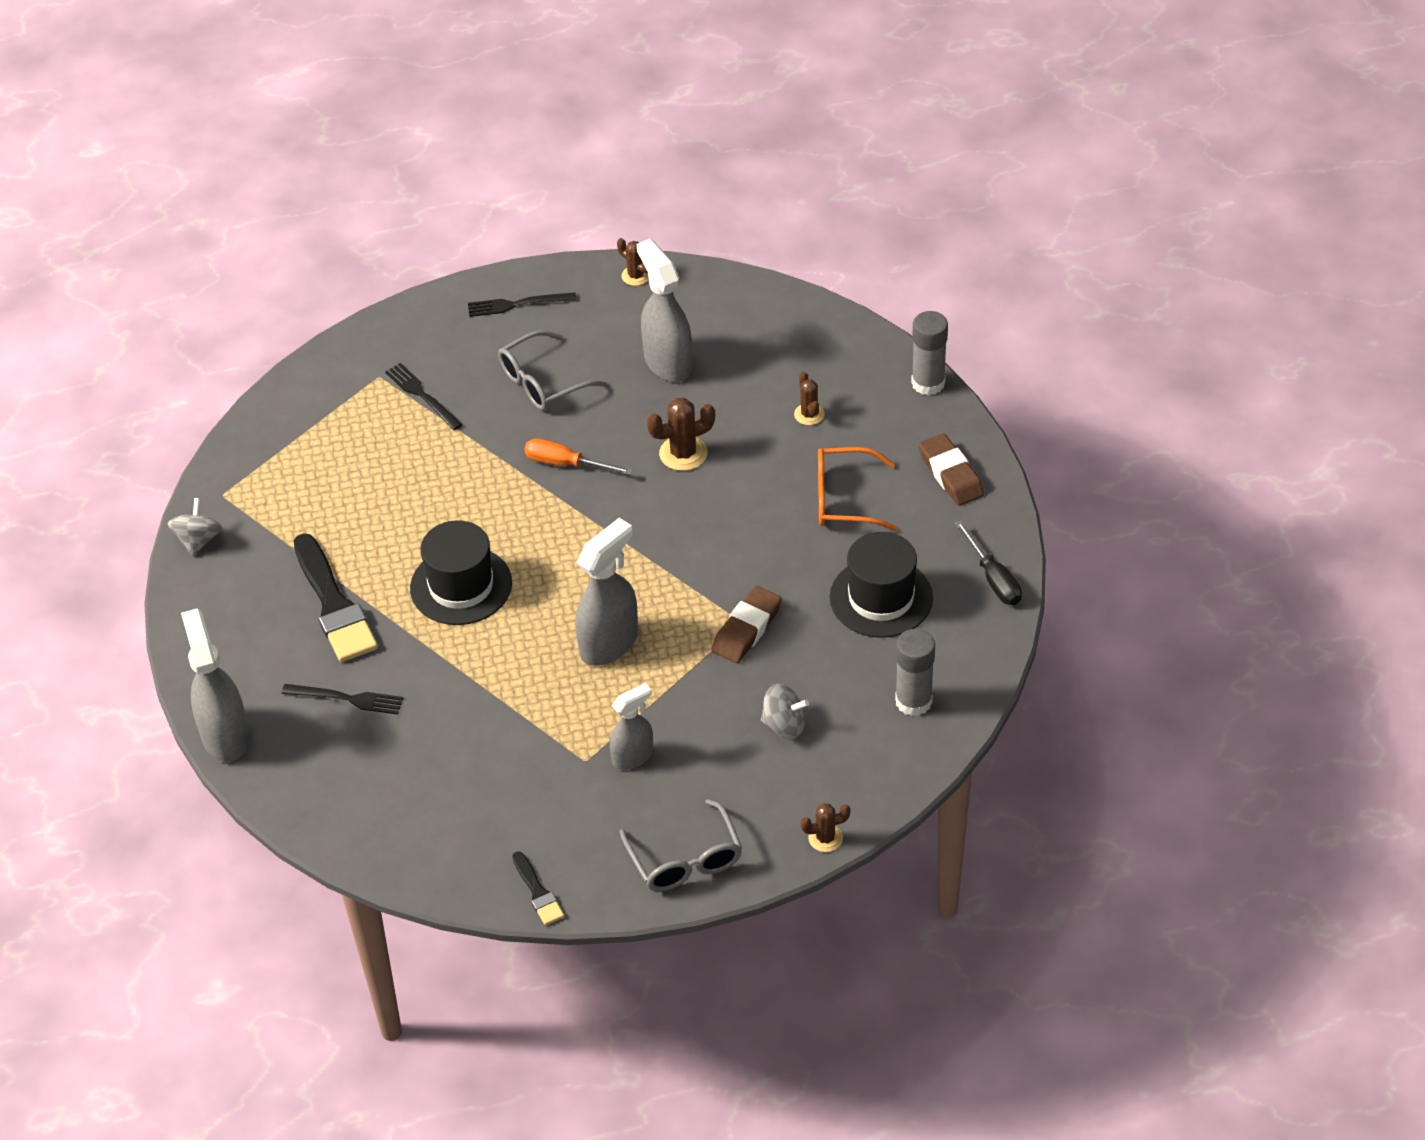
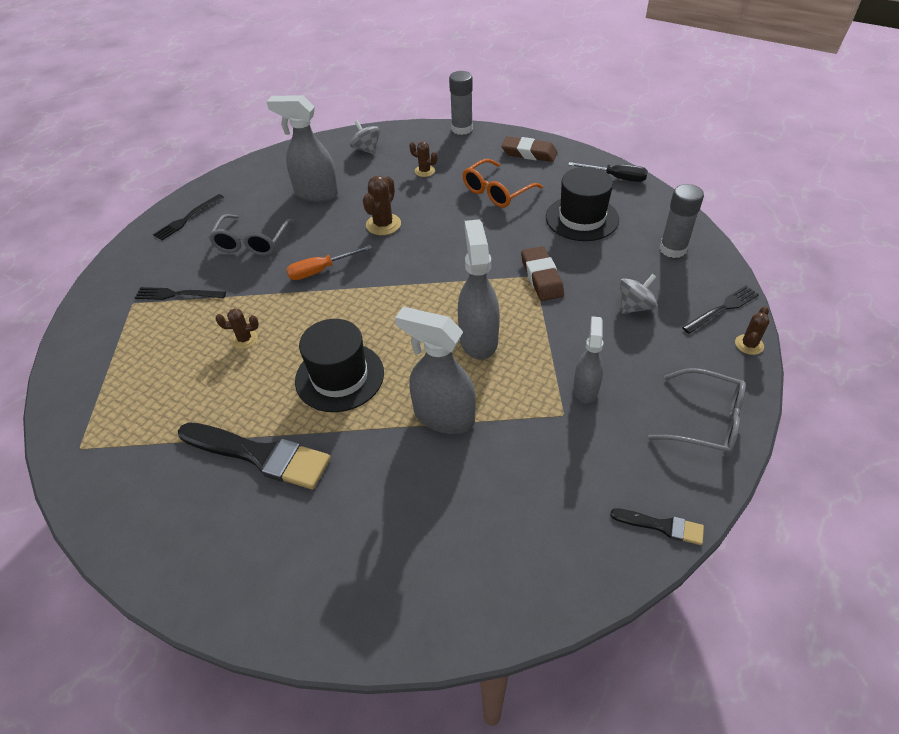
camera: 45 degrees left, 0 degrees up
(198, 540) = (90, 493): grey spinning top -> grey spinning top (367, 149)
(225, 735) = (279, 626): grey spray bottle -> grey spray bottle (443, 416)
(347, 699) = (349, 511): black fork -> black fork (722, 309)
(636, 276) = (245, 170): brown cactus -> brown cactus (244, 339)

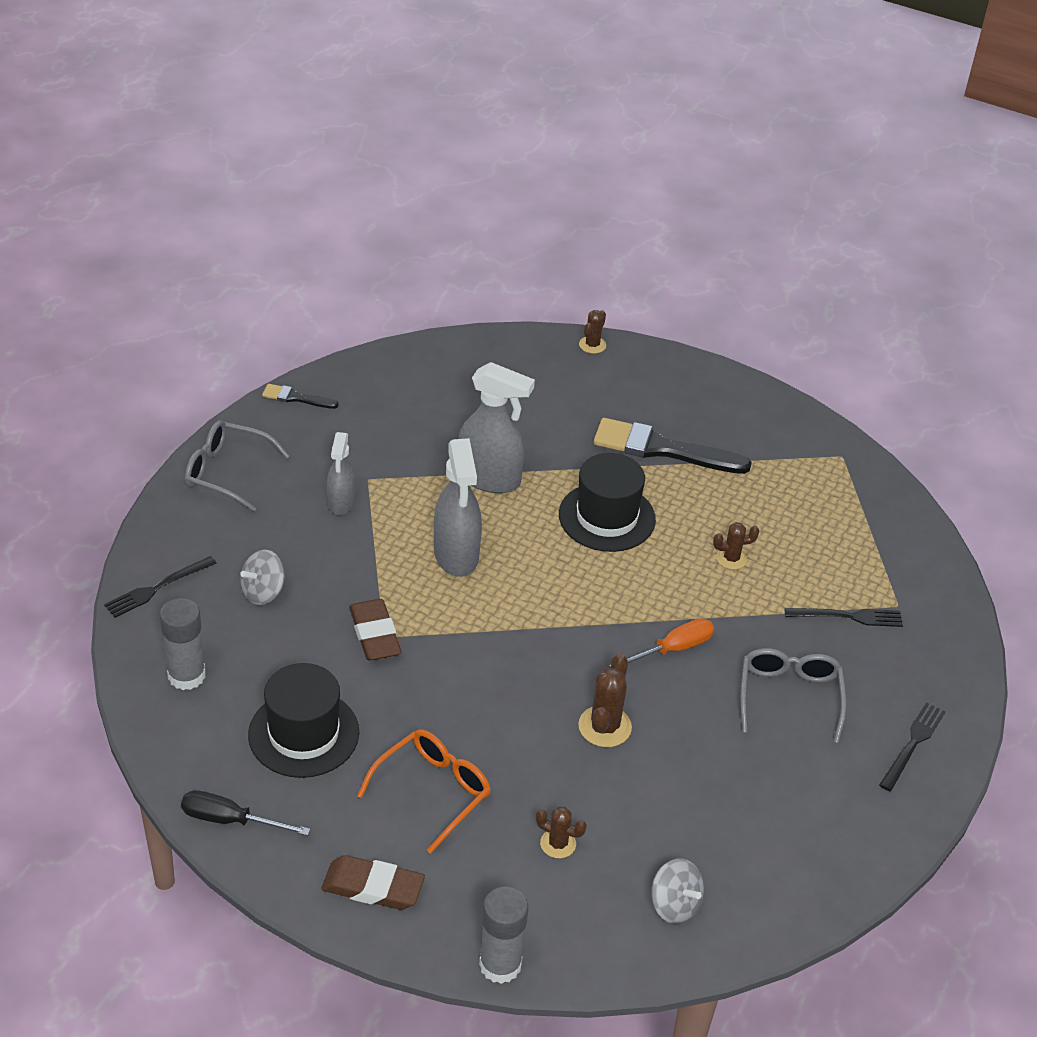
camera: 170 degrees right, 5 degrees down
(316, 193) = (730, 794): grey spray bottle -> none
(749, 344) = (147, 545): brown cactus -> brown cactus (592, 345)

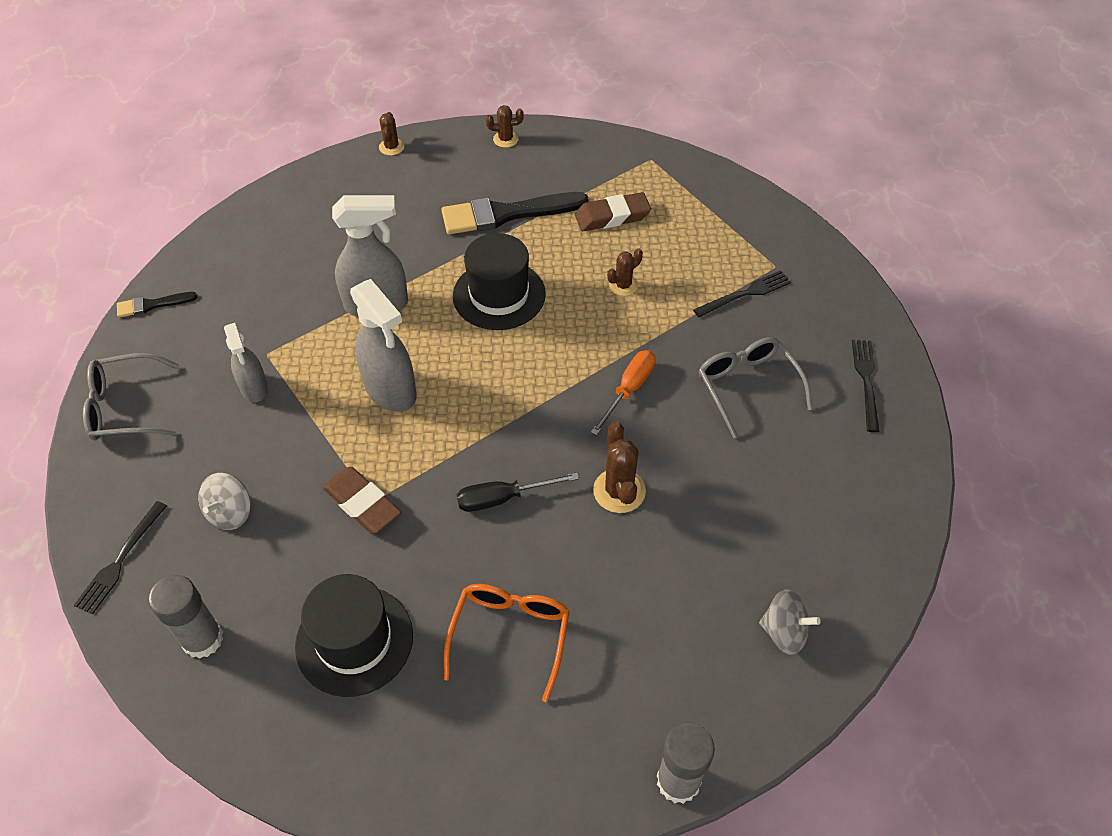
camera: 25 degrees left, 10 degrees up
(230, 820) = (335, 773): black screwdriver -> black screwdriver (503, 498)
(373, 887) = (515, 768): brown eraser -> brown eraser (612, 216)
(558, 843) = (651, 627): brown cactus -> brown cactus (505, 139)

